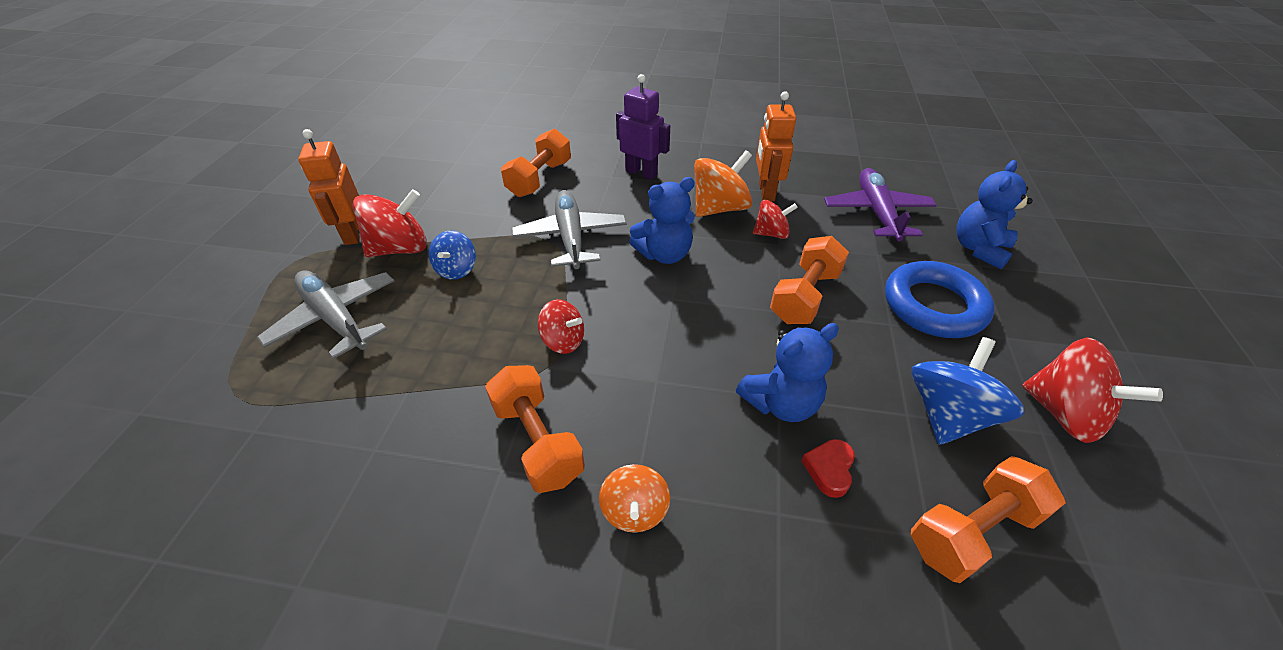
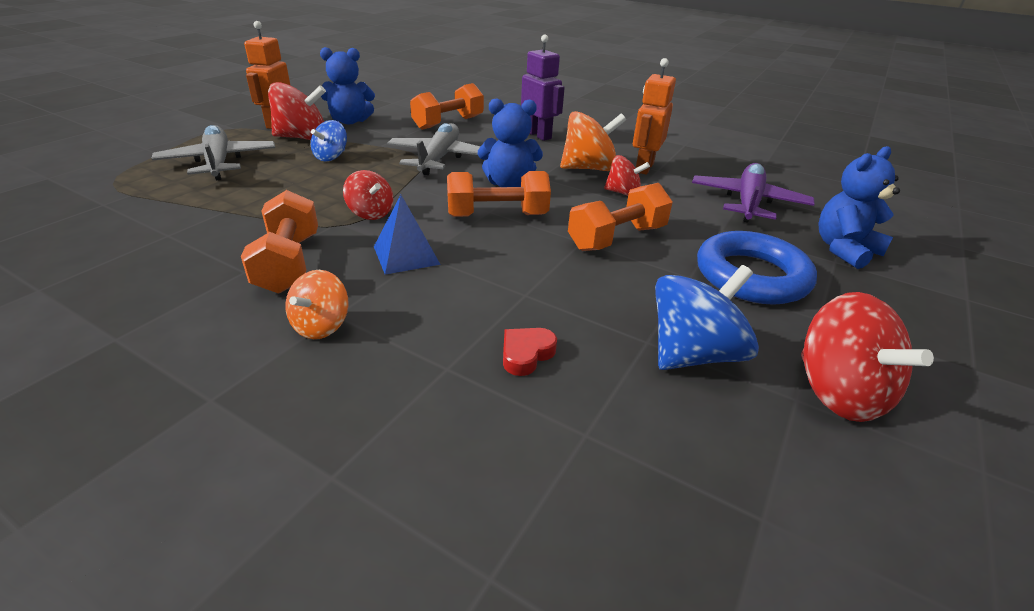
camera: 20 degrees right, 10 degrees down
(641, 387) = (406, 255): none -> blue pyramid
(781, 403) = (523, 298): blue teddy bear -> blue teddy bear (350, 121)
(972, 531) = (638, 445): orange dumbbell -> orange dumbbell (497, 215)

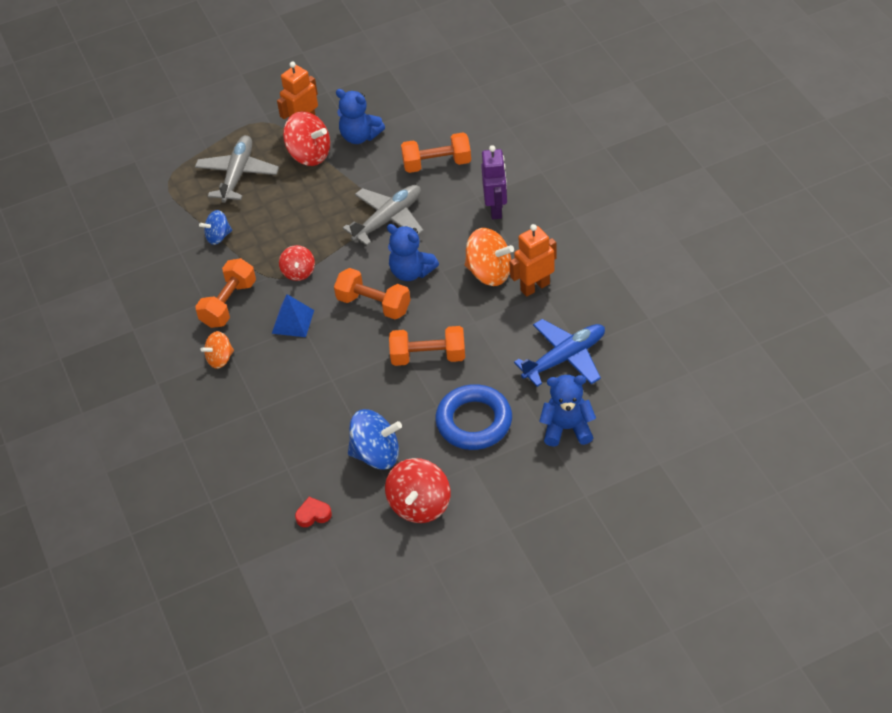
camera: 40 degrees right, 15 degrees up
(331, 157) = (314, 191): blue spinning top -> blue spinning top (218, 236)
(526, 354) = (298, 418): red heart -> red heart (313, 515)
(623, 193) = (483, 312): red spinning top -> none
(748, 202) = (565, 358): purple plane -> blue plane

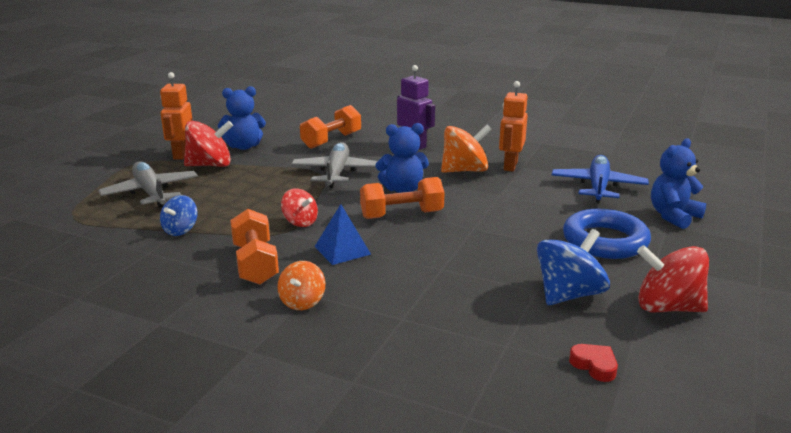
camera: 45 degrees left, 25 degrees down
(313, 515) = (594, 365): red heart -> red heart turned 105 degrees clockwise
(419, 505) = (667, 307): red spinning top -> red spinning top turned 135 degrees clockwise
(428, 356) = (500, 223): orange dumbbell -> none

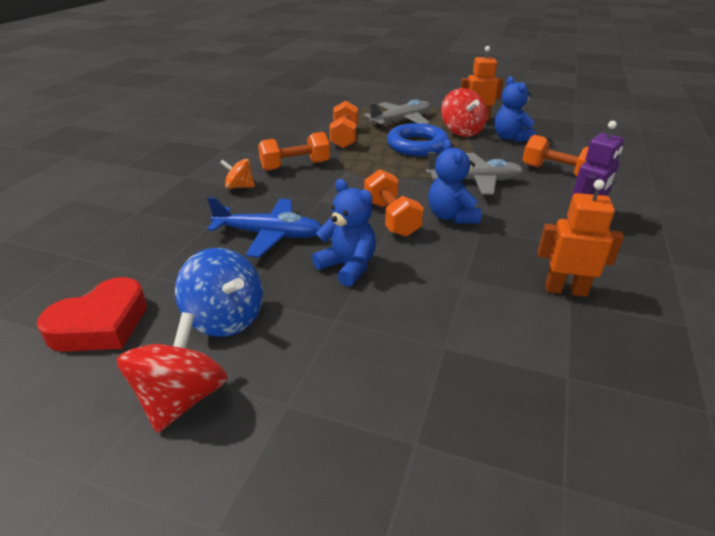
camera: 85 degrees right, 10 degrees up
(180, 230) = (344, 137): blue spinning top -> orange dumbbell
(300, 222) = (365, 174): red spinning top -> none
(342, 250) = (317, 195): blue pyramid -> none
(464, 170) = (526, 253): orange spinning top -> none
(594, 365) = (101, 324): red heart -> red heart, size x2.06
(598, 187) = (535, 375): blue plane -> blue plane (269, 235)
(605, 241) = (351, 361): blue ring -> blue ring (417, 145)
(673, 216) = (451, 460): blue teddy bear -> blue teddy bear (347, 267)

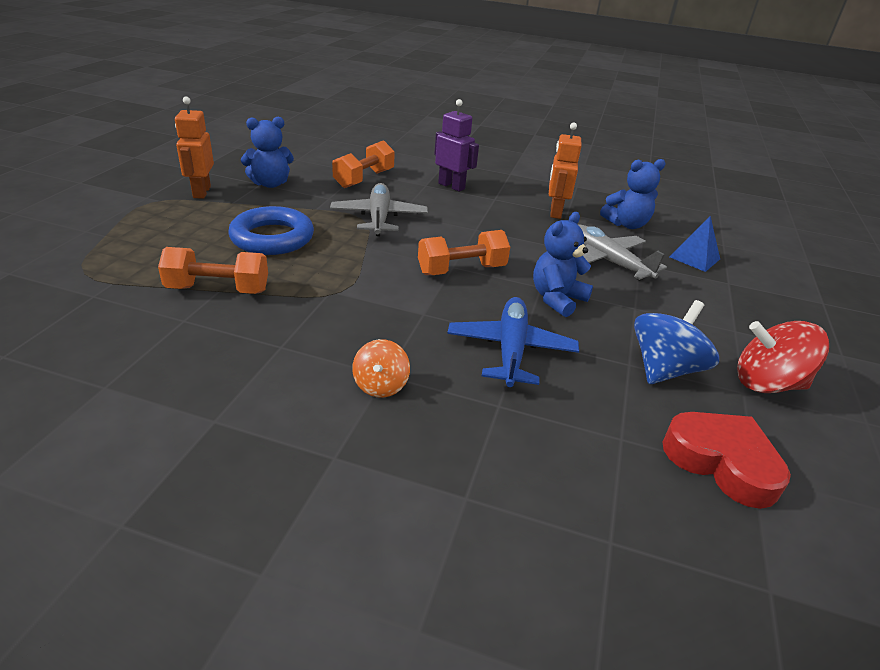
camera: 95 degrees left, 0 degrees up
(295, 166) = (315, 334): orange dumbbell -> none
(401, 121) = (174, 240): grey plane -> grey plane (606, 261)
(451, 216) = (454, 239): blue teddy bear -> blue teddy bear (626, 224)
(461, 131) = (237, 206): red spinning top -> none
(487, 419) = (694, 258): none -> blue pyramid

